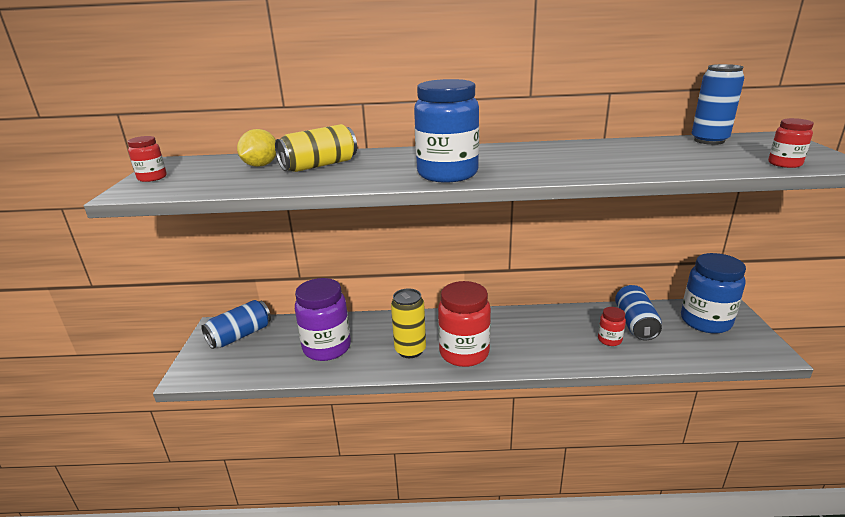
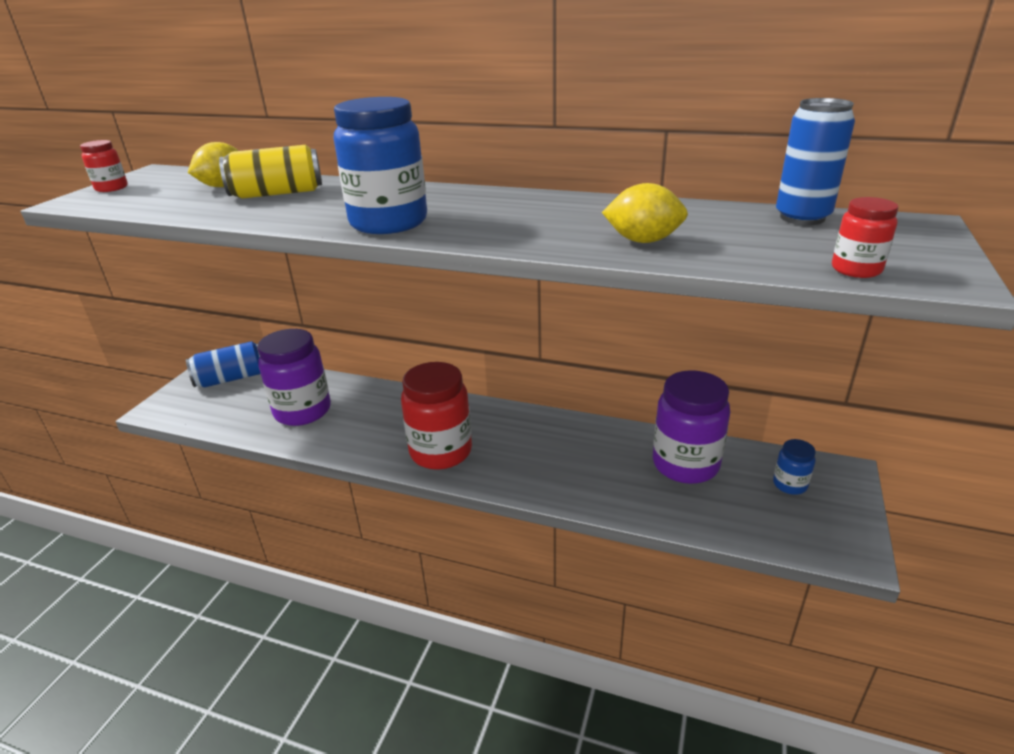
camera: 20 degrees right, 5 degrees up
(410, 350) = (385, 434): yellow can -> none
(609, 340) = (631, 478): red jar -> none
(635, 323) = (685, 464): blue can -> purple jar
(640, 164) = (643, 241): none -> yellow lemon
(705, 321) = (789, 484): blue jar -> blue jar, size x0.48

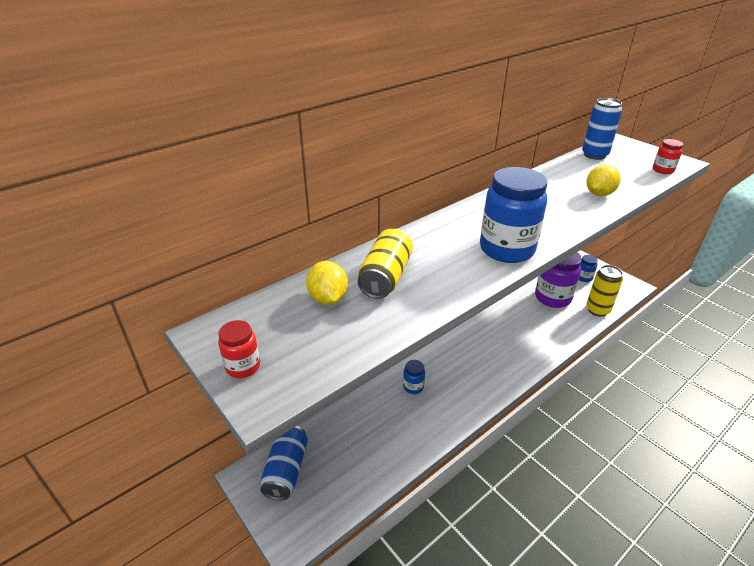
camera: 60 degrees left, 5 degrees up
(302, 411) = (381, 434): purple jar -> none
(386, 407) = (413, 387): none -> blue jar
(441, 452) = (484, 379): red jar -> none
(713, 521) = (597, 310): none -> yellow can

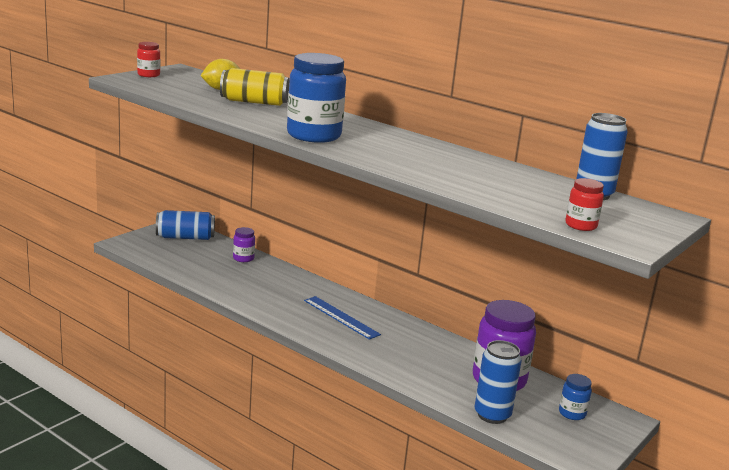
camera: 75 degrees right, 15 degrees down
(350, 418) = (243, 258): none -> purple jar
(413, 387) = (291, 285): blue jar -> none
(473, 362) = (341, 317): none -> blue ruler
(597, 310) = (492, 415): yellow can -> blue can
(599, 194) = (466, 182): yellow lemon -> none

